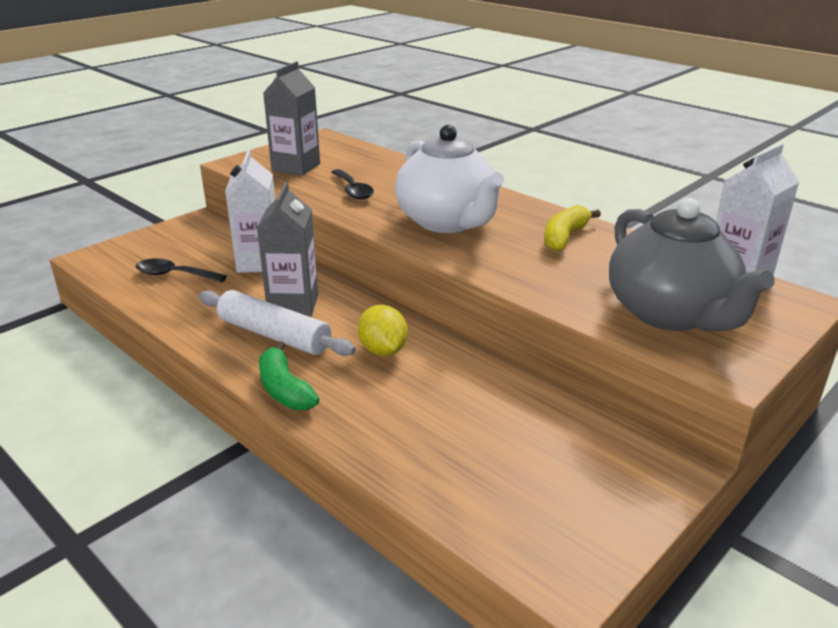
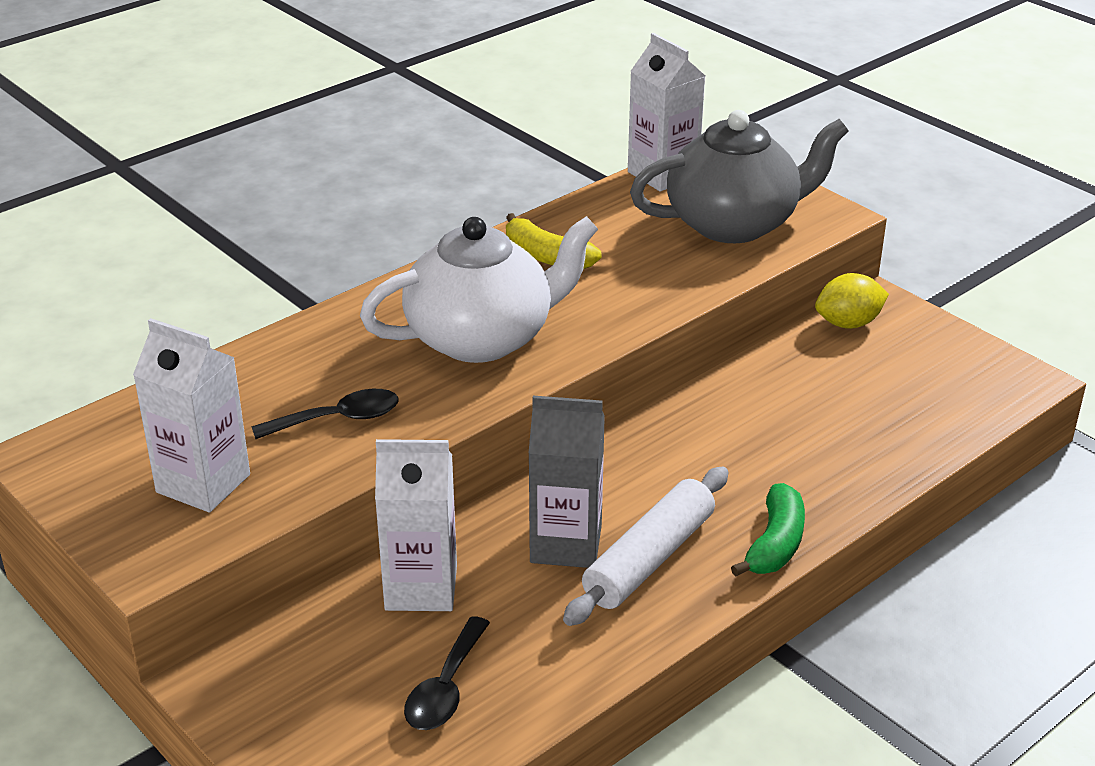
camera: 85 degrees left, 5 degrees up
(284, 389) = (775, 544): green banana -> green banana turned 45 degrees counterclockwise
(296, 167) = (203, 483): grey carton -> white carton
(383, 350) = (690, 463): yellow lemon -> yellow lemon (848, 323)

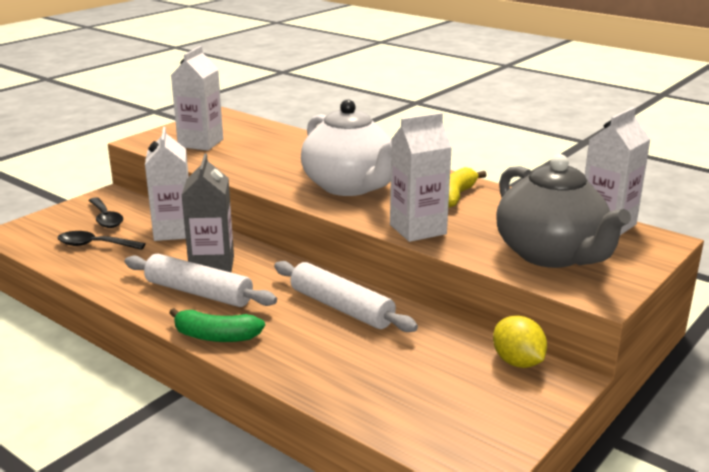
camera: 80 degrees right, 10 degrees down
(337, 419) = (258, 162): black spoon -> black spoon (105, 218)
(647, 300) = (418, 229): none -> white carton
(714, 430) = (341, 308): none -> white rolling pin

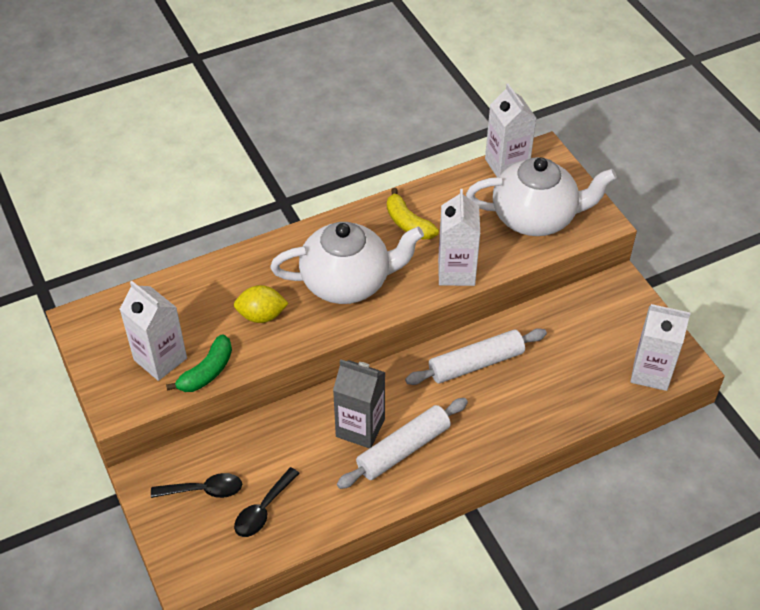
camera: 65 degrees left, 25 degrees up
(173, 231) = (270, 440): white carton -> white carton (651, 372)
(216, 336) = (479, 455): green banana -> green banana (207, 372)
(517, 362) = (592, 296): yellow lemon -> yellow lemon (261, 315)
(551, 254) = (535, 217): grey teapot -> white teapot

